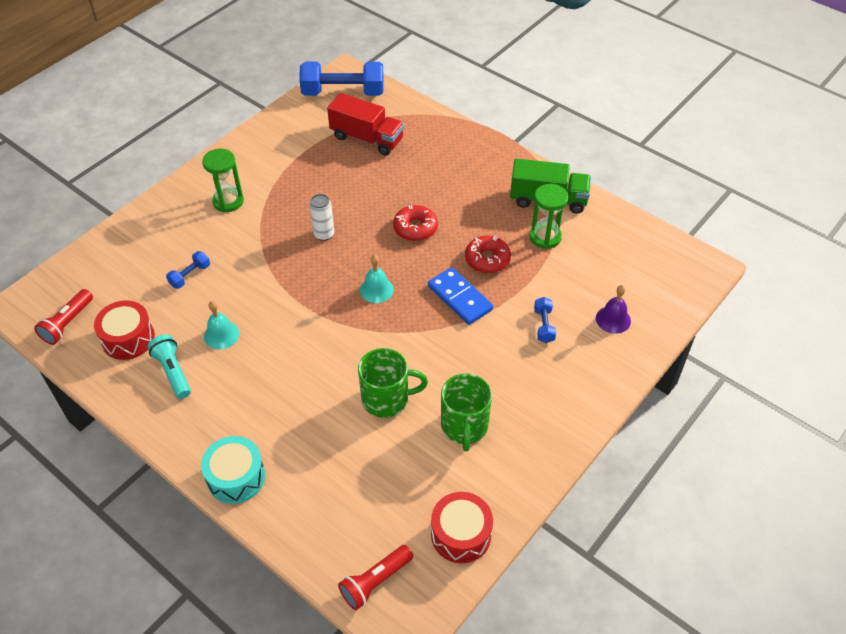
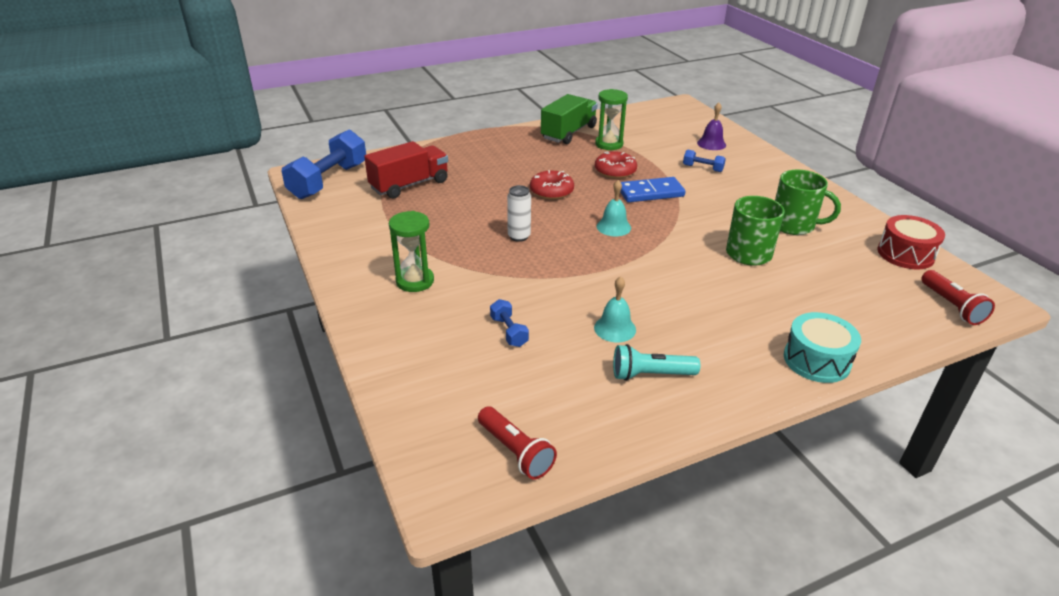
camera: 65 degrees left, 15 degrees down
(128, 338) = (577, 400): red drum -> none

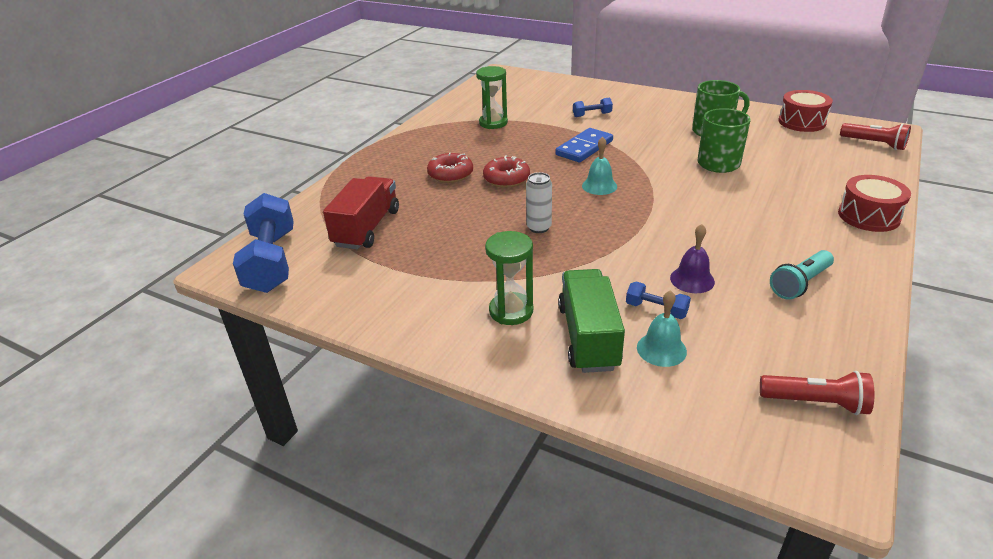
camera: 35 degrees left, 0 degrees up
(568, 133) = (445, 126): green truck -> green truck (588, 337)
(615, 171) = (531, 142): red donut -> red donut (450, 174)
(615, 328) = (724, 263): turquoise bell -> turquoise bell (661, 349)
(711, 144) = (569, 94): purple bell -> purple bell (692, 280)
(816, 360) = (868, 216): turquoise drum -> red drum

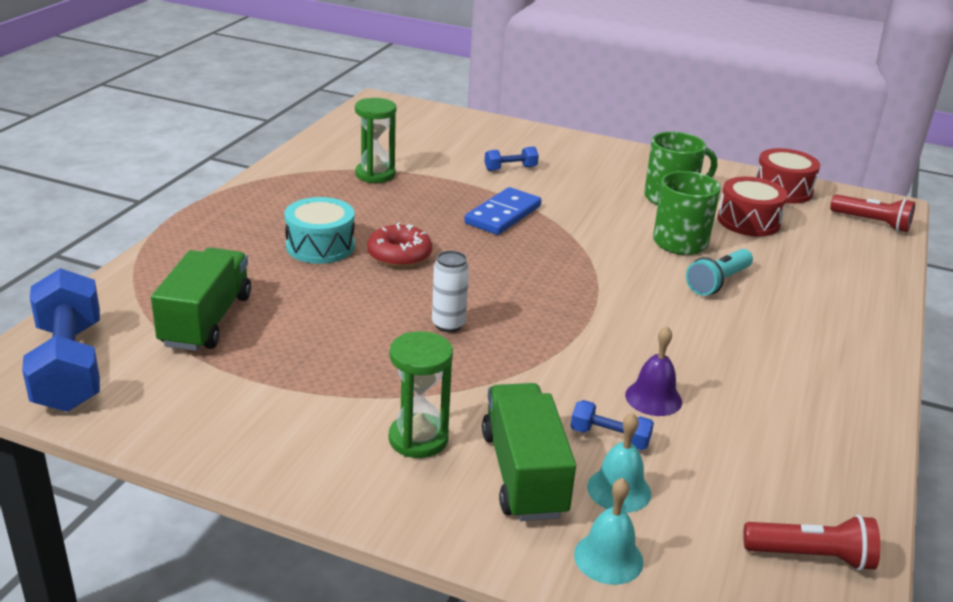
camera: 10 degrees left, 5 degrees down
(367, 228) = (206, 320): red truck -> green truck
(450, 174) = (320, 246): red donut -> turquoise drum
(599, 186) = (526, 268): turquoise bell -> turquoise bell (608, 558)
(800, 284) = (787, 404): turquoise flashlight -> turquoise flashlight (718, 282)
(868, 216) = (867, 317): red drum -> red drum (748, 221)

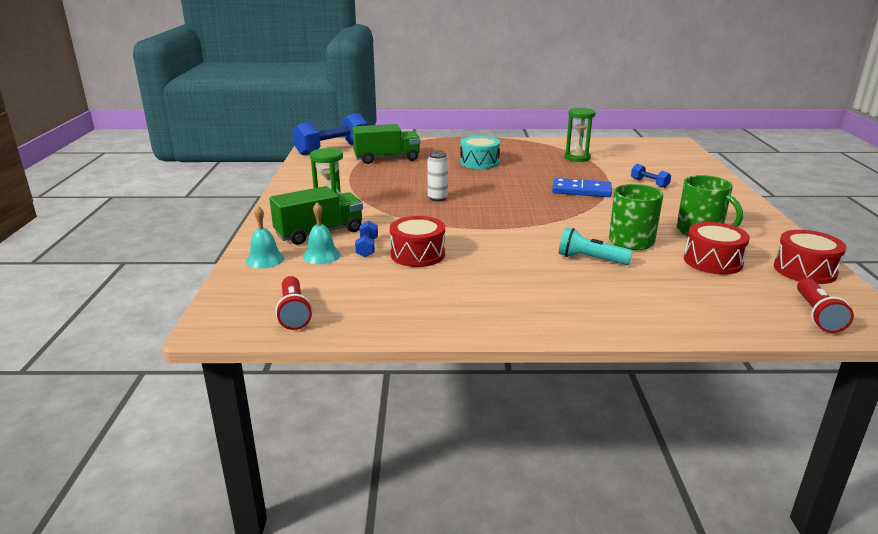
camera: 70 degrees right, 5 degrees down
(399, 255) = (494, 177): red donut -> none
(653, 398) = (417, 254): purple bell -> red drum

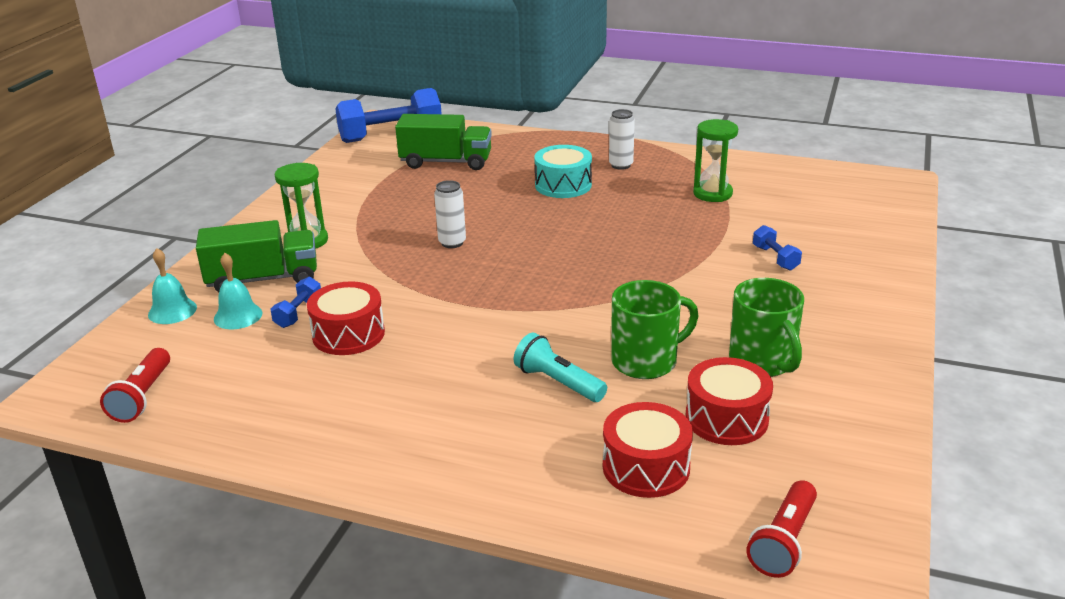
camera: 20 degrees right, 5 degrees up
(505, 150) = (621, 165): none -> white can
(581, 191) = (659, 258): blue domino -> none
(804, 270) = (850, 461): red drum -> red drum (646, 467)

